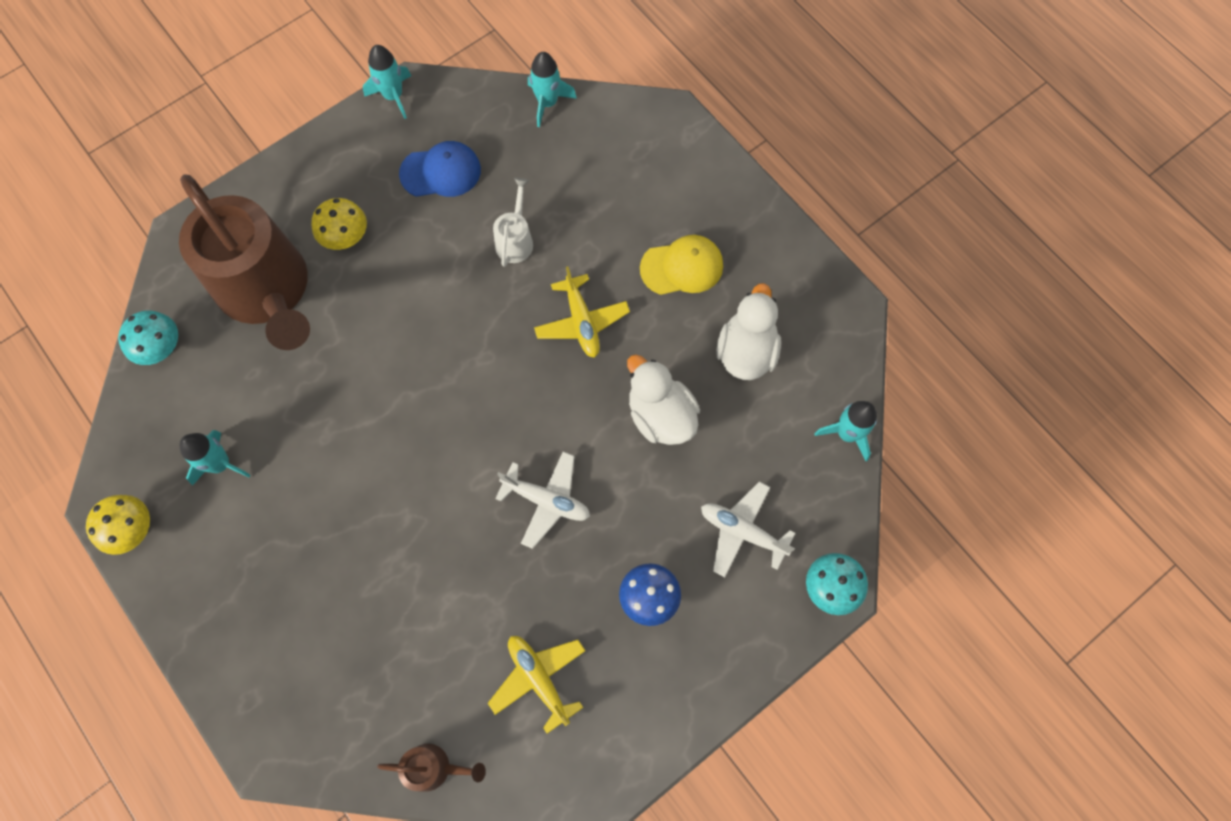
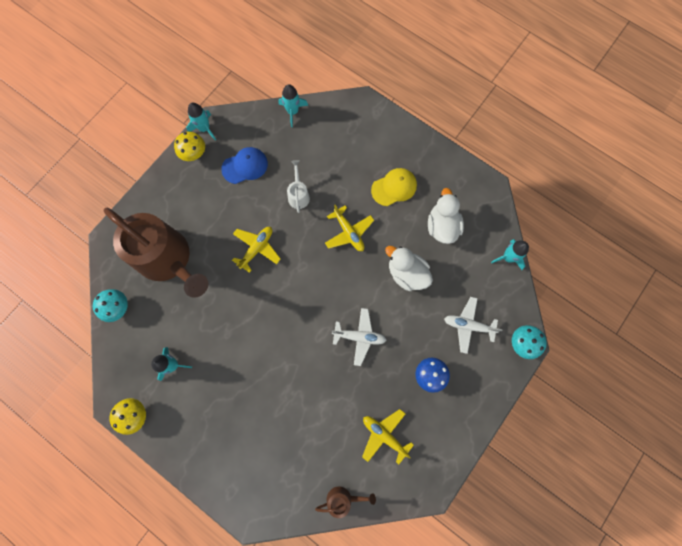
camera: 15 degrees left, 5 degrees up
(345, 237) = (202, 217): yellow mushroom -> yellow mushroom (194, 153)
(418, 310) = (257, 248): none -> yellow plane

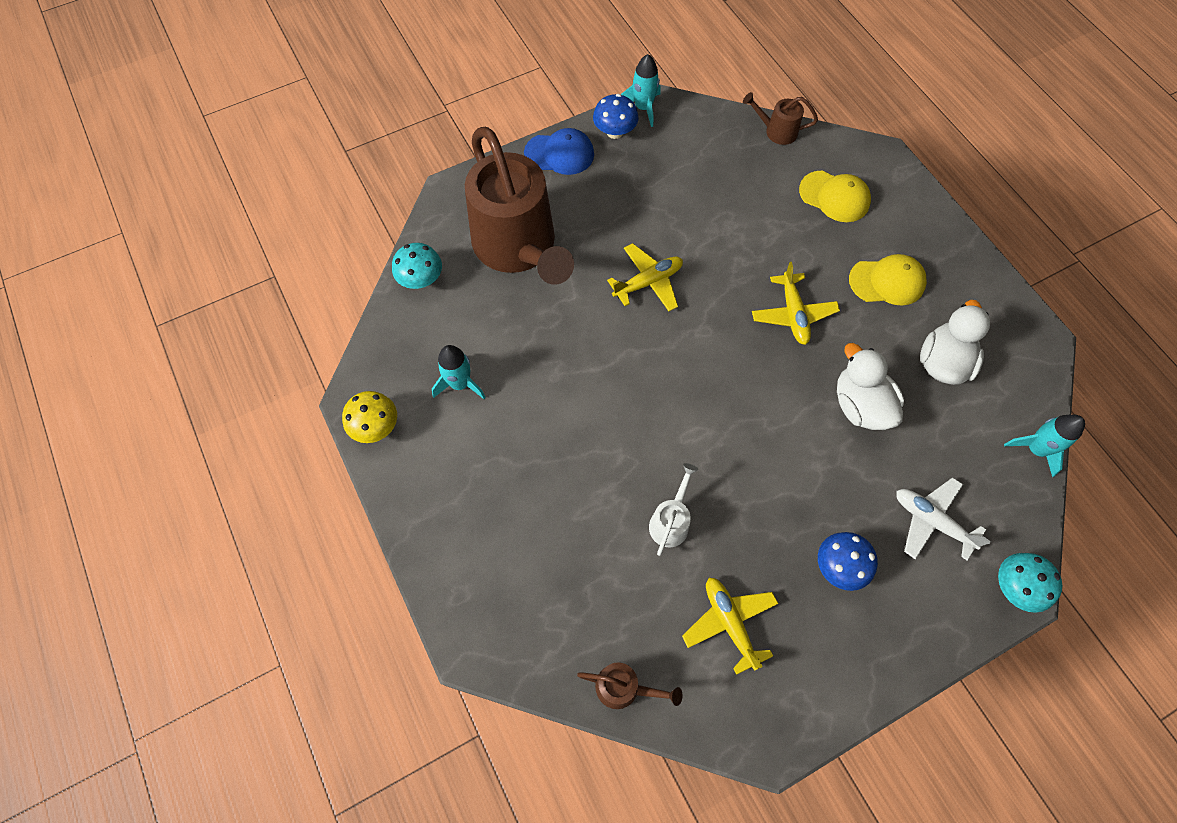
camera: 25 degrees right, 10 degrees down
(194, 153) = (615, 132): yellow mushroom -> blue mushroom
(245, 166) = (678, 173): blue cap -> blue cap (559, 154)
(292, 111) = (776, 131): turquoise rocket -> brown watering can
(298, 195) = (739, 237): white watering can -> white watering can (671, 521)
(344, 143) = (834, 197): none -> yellow cap
(359, 337) = (749, 463): white plane -> none

